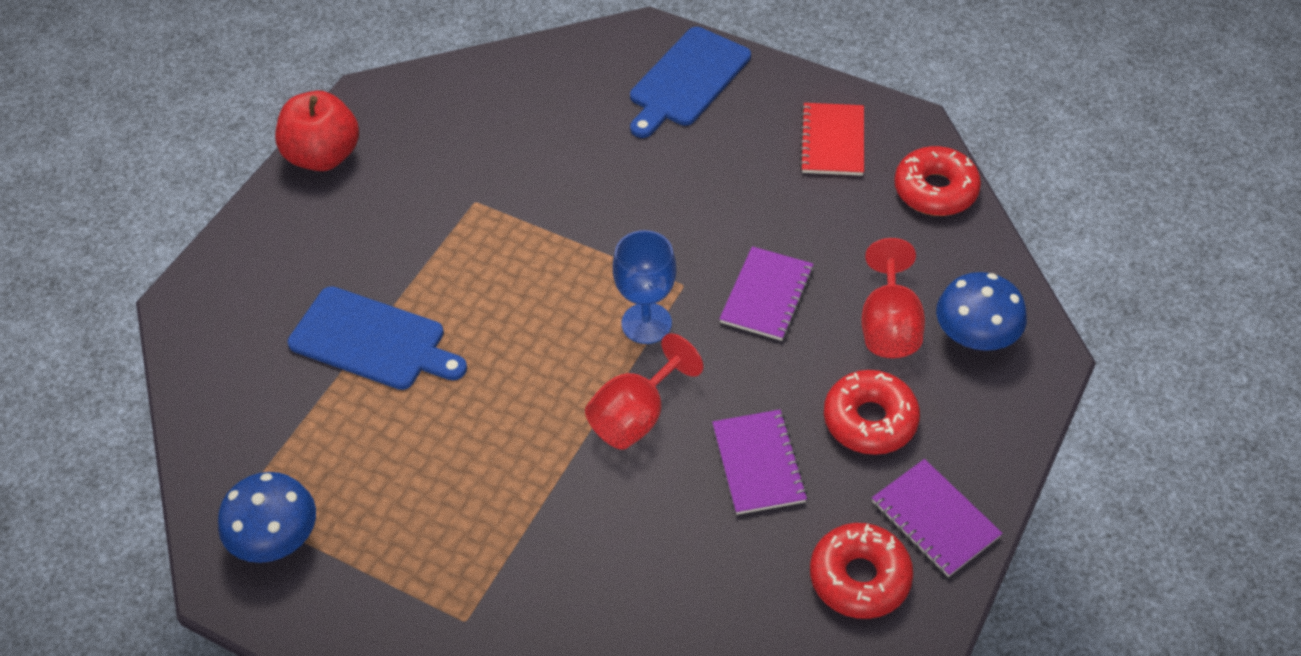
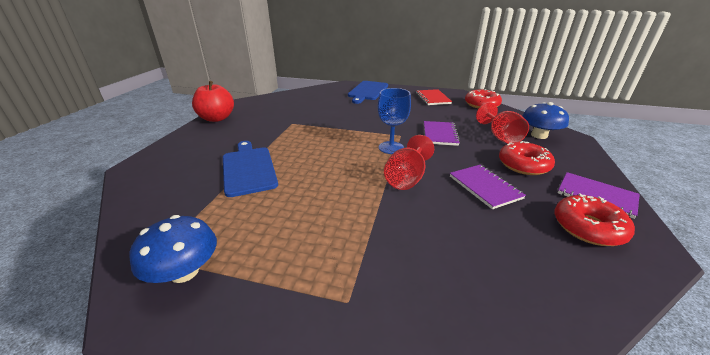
camera: 15 degrees left, 20 degrees down
(373, 340) = (248, 169): blue cutting board -> blue cutting board turned 120 degrees counterclockwise

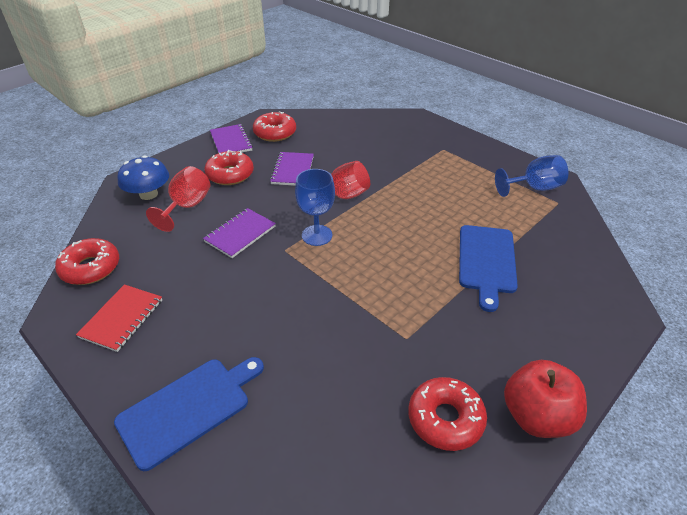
camera: 150 degrees left, 10 degrees up
(184, 271) = (534, 188): blue mushroom -> blue goblet
(261, 109) = (445, 419): none -> red donut

